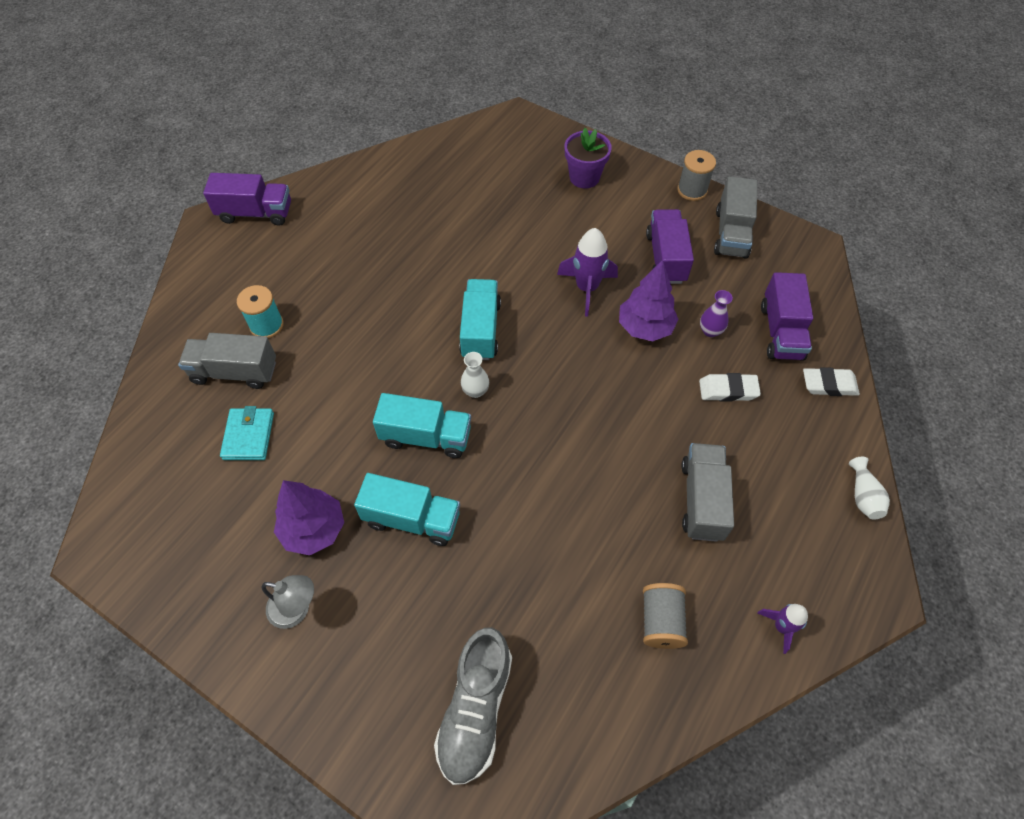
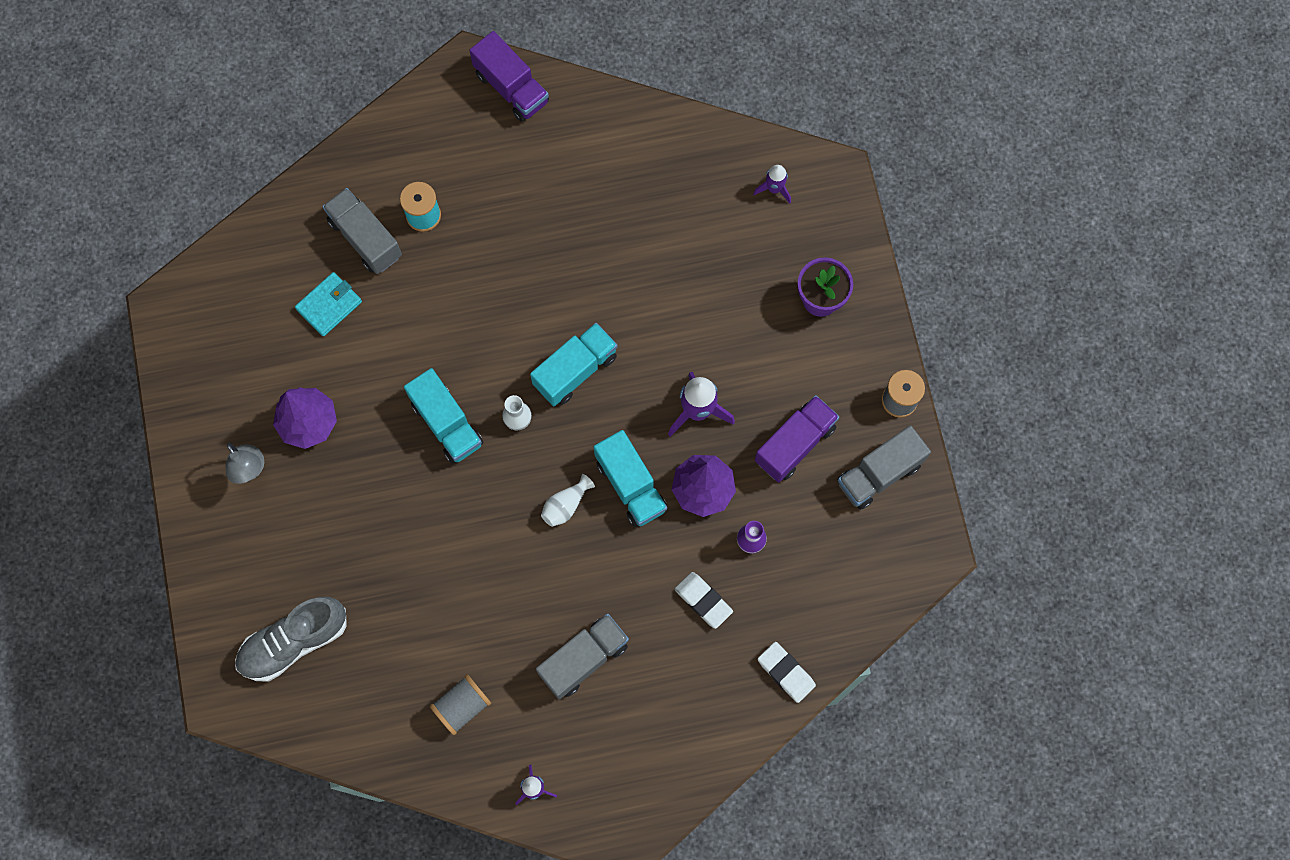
camera: 45 degrees right, 15 degrees up
(412, 519) = (377, 477): turquoise truck -> turquoise truck (630, 485)
(489, 147) = (774, 189): none -> purple rocket
(781, 331) = (806, 596): purple truck -> none
(863, 496) = (700, 770): white vase -> white vase (566, 505)

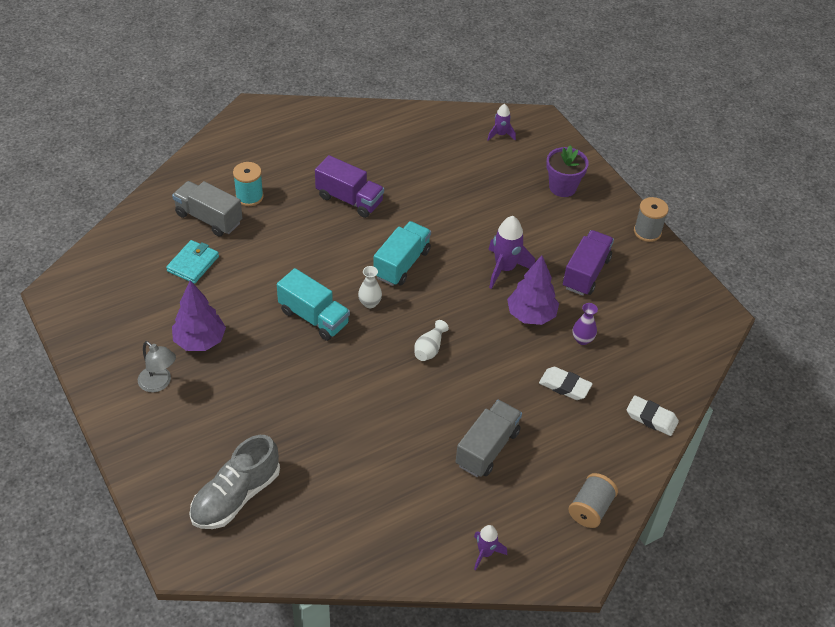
camera: 20 degrees left, 25 degrees down
(462, 706) = (399, 507): grey spool -> grey spool (590, 509)
(511, 88) = (289, 115): purple truck -> purple truck (349, 199)
(630, 485) = (474, 325): turquoise truck -> none
(879, 474) = (656, 277): grey truck -> none

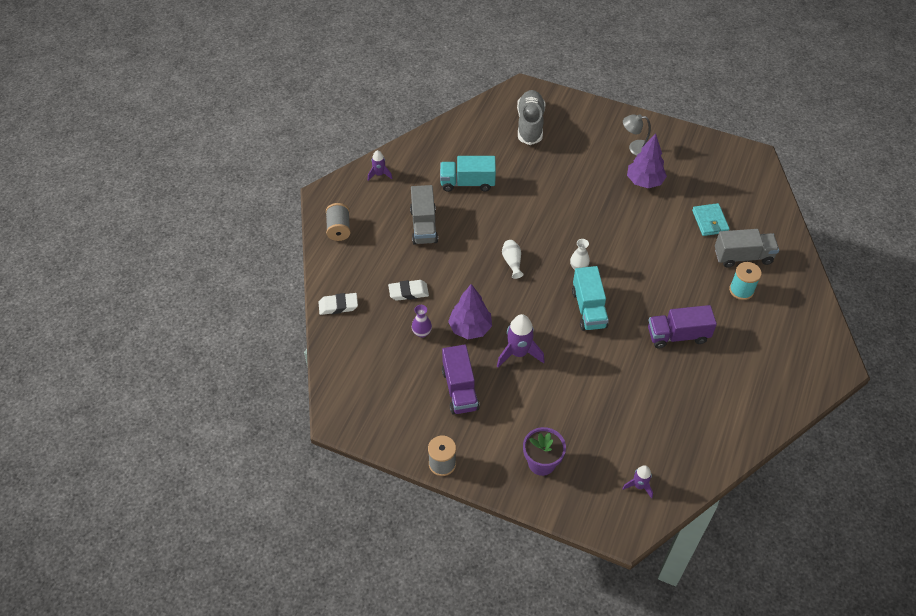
camera: 145 degrees right, 5 degrees up
(314, 317) = (600, 236): turquoise truck -> turquoise truck (467, 183)

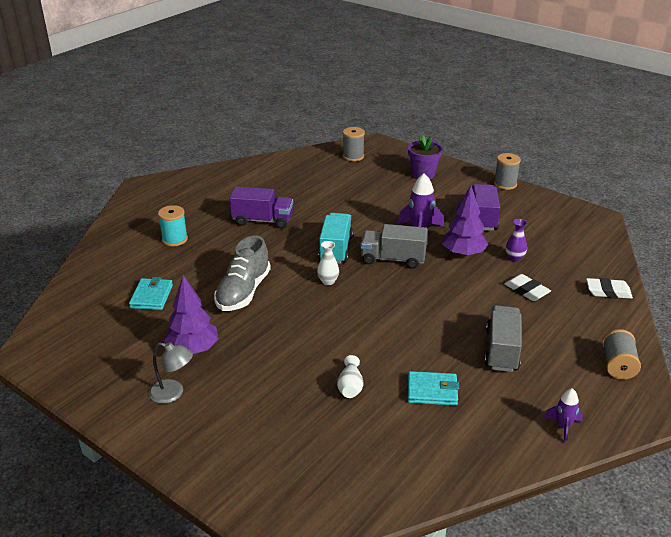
camera: 165 degrees left, 20 degrees down
(408, 292) = (526, 290): white eraser -> white eraser turned 45 degrees clockwise
(467, 183) = (432, 391): turquoise truck -> turquoise wallet
(512, 262) = (401, 297): white vase -> white vase (350, 386)
(530, 124) = (307, 460): grey shoe -> grey shoe (243, 292)
(639, 486) = (353, 156): purple rocket -> grey spool
(743, 256) = (147, 262): grey truck -> grey truck (393, 259)

